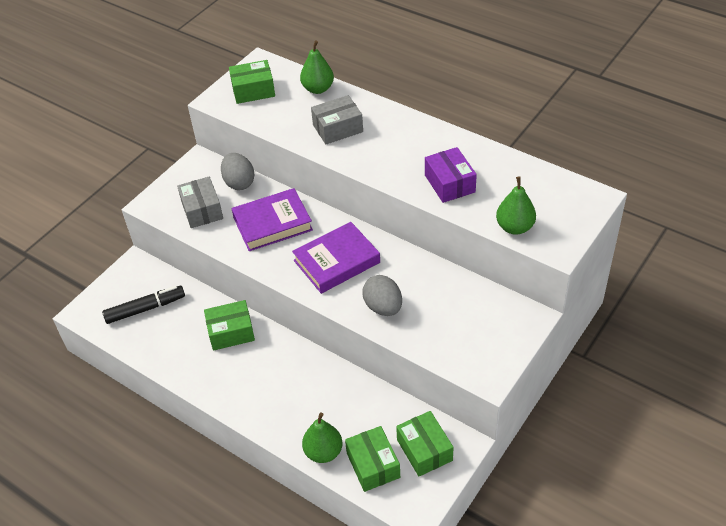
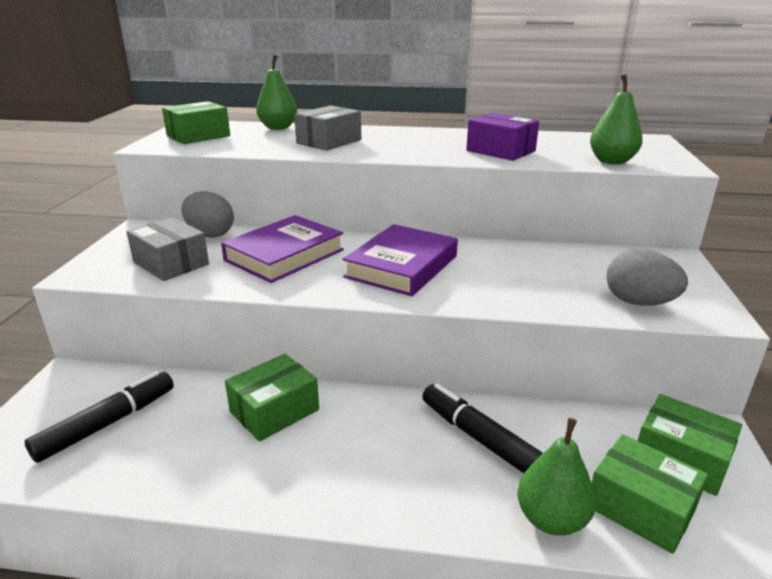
camera: 30 degrees left, 20 degrees down
(326, 394) = (480, 438): none -> black marker
(383, 307) = (506, 289): grey egg -> grey egg (639, 302)

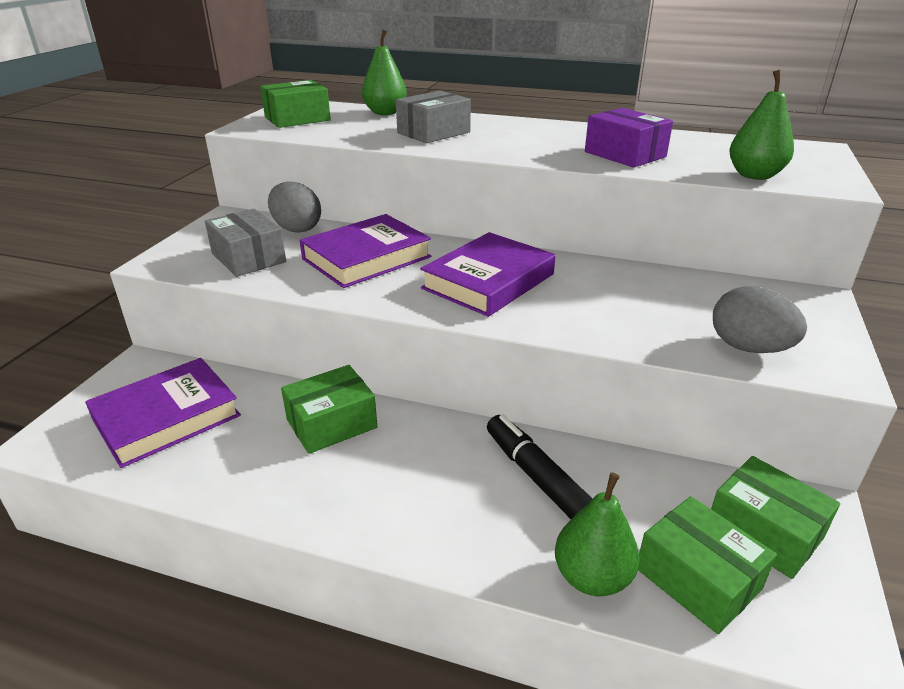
camera: 10 degrees right, 5 degrees up
(107, 424) = (166, 417): black marker -> purple book

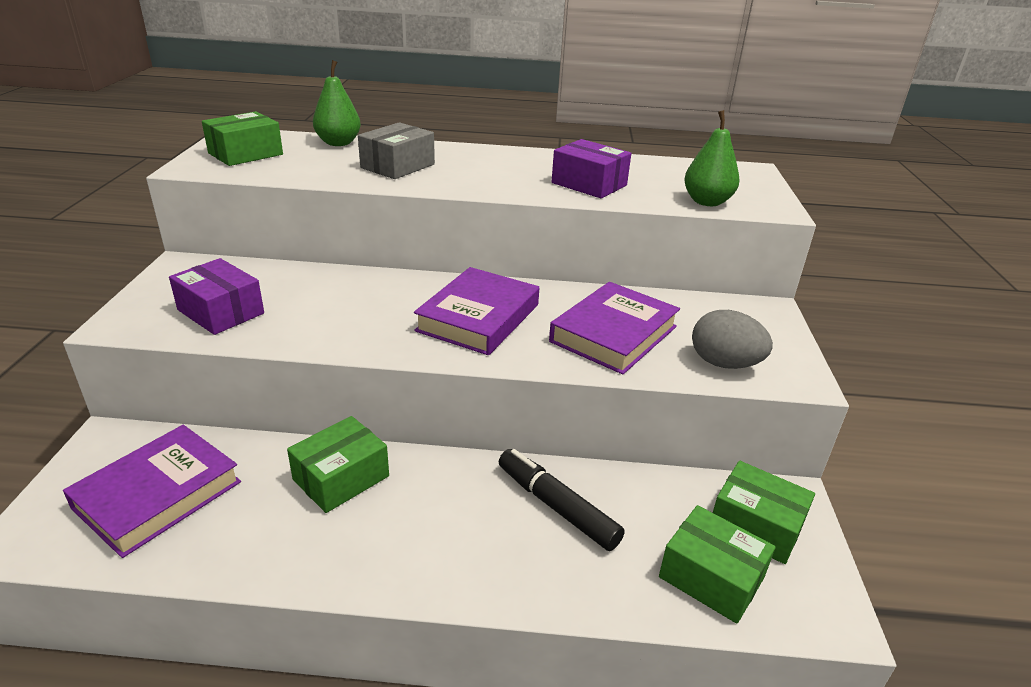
camera: 15 degrees left, 0 degrees up
(248, 258) = (221, 311): grey box -> purple box
(296, 228) = (263, 273): grey egg -> none
(366, 258) = (349, 302): purple book -> purple book (613, 334)
(592, 577) = (623, 591): green pear -> none

